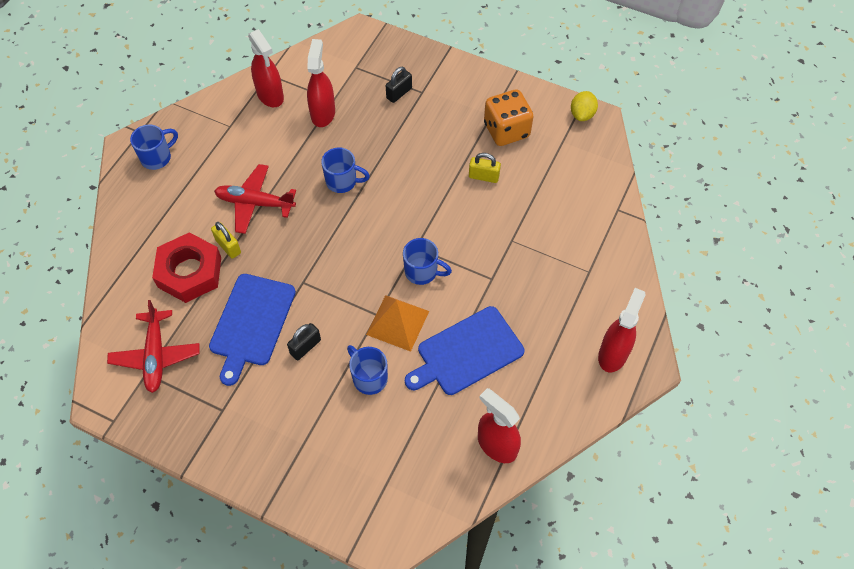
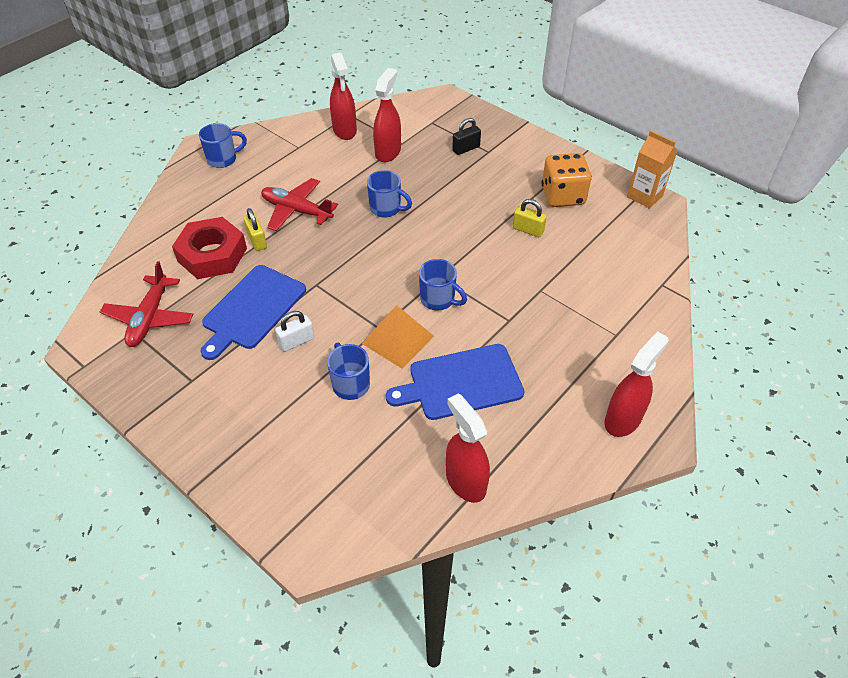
camera: 15 degrees right, 10 degrees down
(305, 347) = (296, 341): black padlock -> white padlock
(582, 114) = (644, 196): yellow lemon -> orange carton

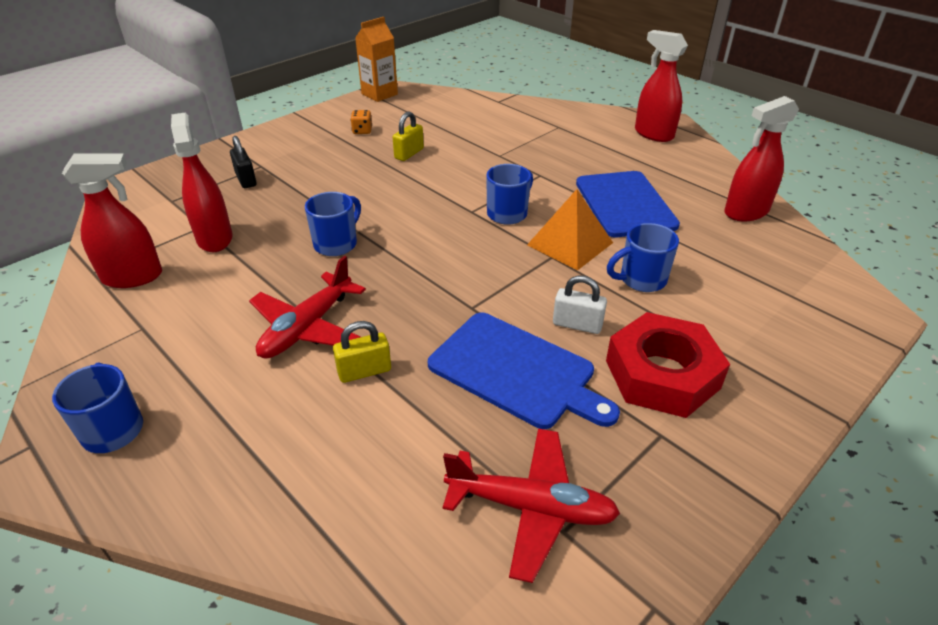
camera: 85 degrees left, 10 degrees down
(212, 255) = (384, 428): red nut -> red nut (662, 374)
(296, 341) = (577, 324): white padlock -> white padlock turned 45 degrees counterclockwise
(388, 152) = (215, 238): red spray bottle -> red spray bottle turned 45 degrees clockwise
(562, 196) = (362, 131): orange dice -> orange dice, size x0.44

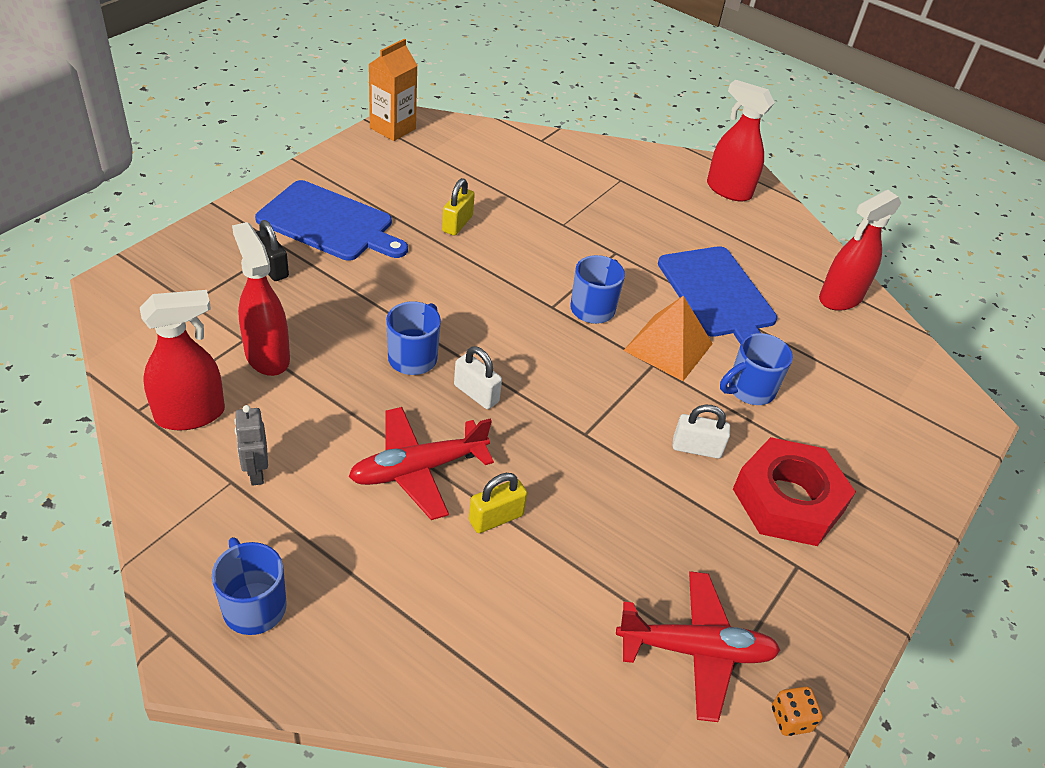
camera: 15 degrees left, 5 degrees up
(166, 323) = (256, 473): none -> grey robot
(307, 328) = (418, 469): red plane -> red plane turned 45 degrees clockwise
(362, 131) = (390, 189): orange dice -> orange dice (790, 719)
(381, 272) = (476, 393): none -> white padlock
(516, 371) = (648, 507): blue cutting board -> blue cutting board (329, 223)

